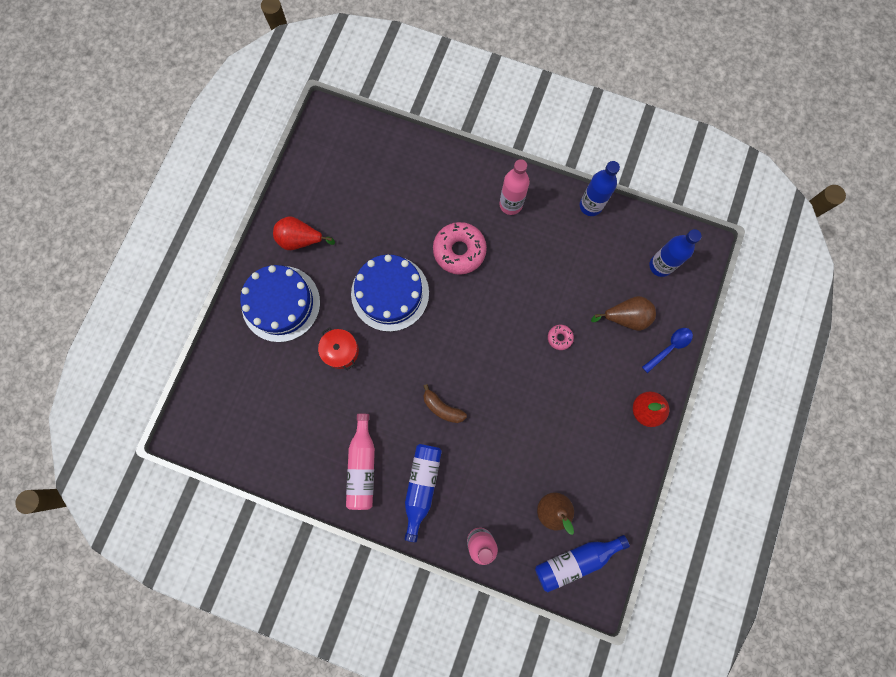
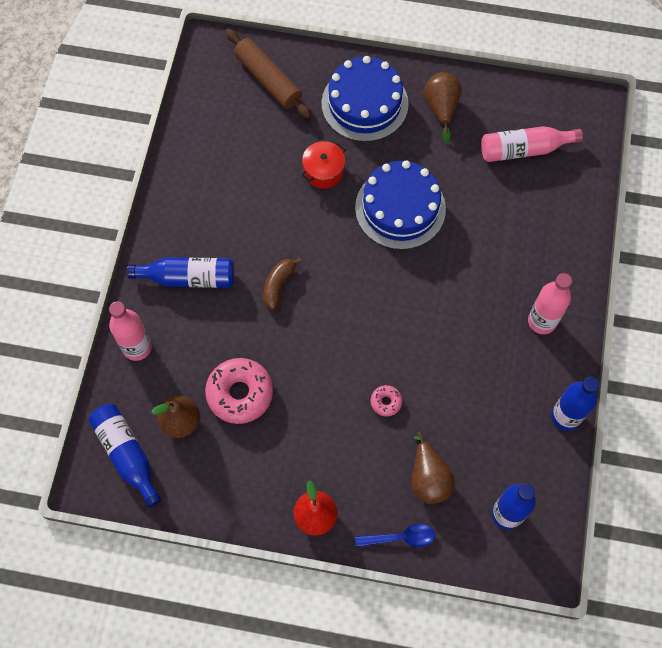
camera: 80 degrees right, 10 degrees down
(235, 385) = (268, 79): none -> brown rolling pin
(300, 240) = (441, 108): red pear -> brown pear
(362, 466) = (202, 215): pink bottle -> pink bottle (524, 149)
(459, 251) = (468, 273): pink donut -> pink donut (240, 393)
(669, 347) = (400, 537): blue spoon -> blue spoon turned 45 degrees counterclockwise

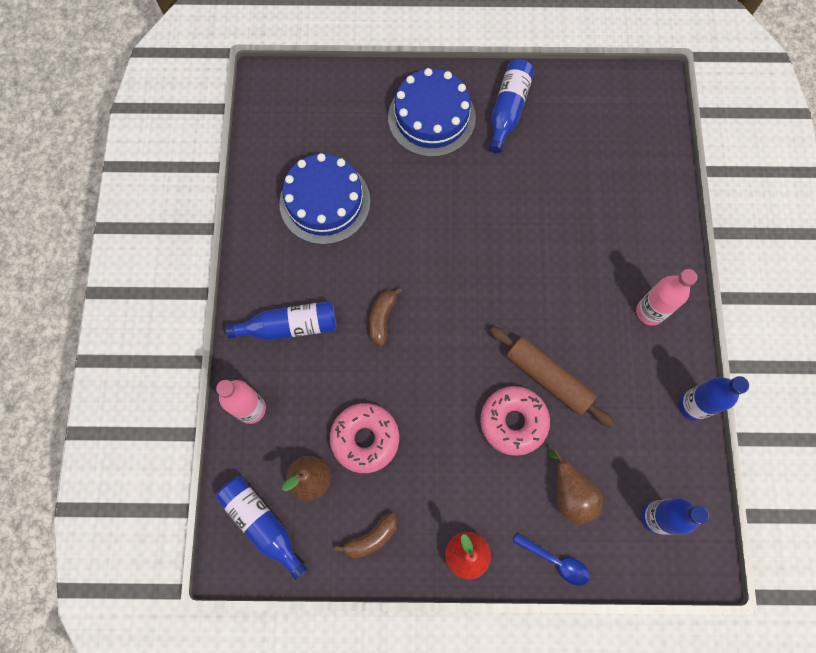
camera: 10 degrees left, 5 degrees up
(228, 485) = (371, 538): none -> brown banana
(268, 79) = (331, 107): brown rolling pin -> brown rolling pin (548, 378)
(323, 171) = (404, 193): red pot -> none
(386, 402) = (513, 422): pink donut -> pink donut, size x2.12
(400, 208) = (488, 219): blue cake -> blue cake (325, 202)
(400, 537) = (556, 561): blue spoon -> blue spoon turned 45 degrees clockwise
(441, 108) = (508, 110): brown pear -> blue bottle
(524, 149) = (597, 139): pink bottle -> none

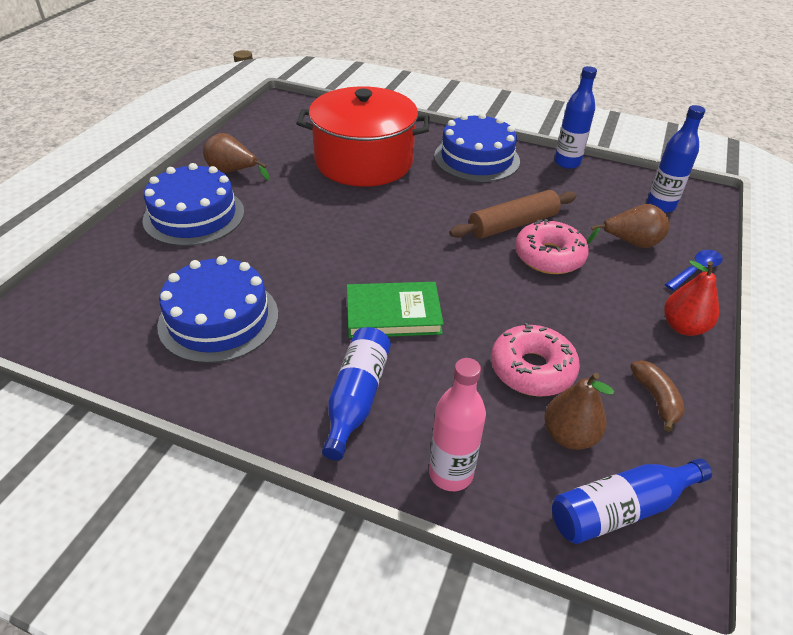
camera: 70 degrees left, 30 degrees down
(382, 318) = (393, 314): brown banana -> green book
(508, 110) = (232, 172): blue bottle -> brown pear
(585, 209) = (364, 161): none -> red pot
(650, 312) = (476, 158): pink bottle -> blue cake

